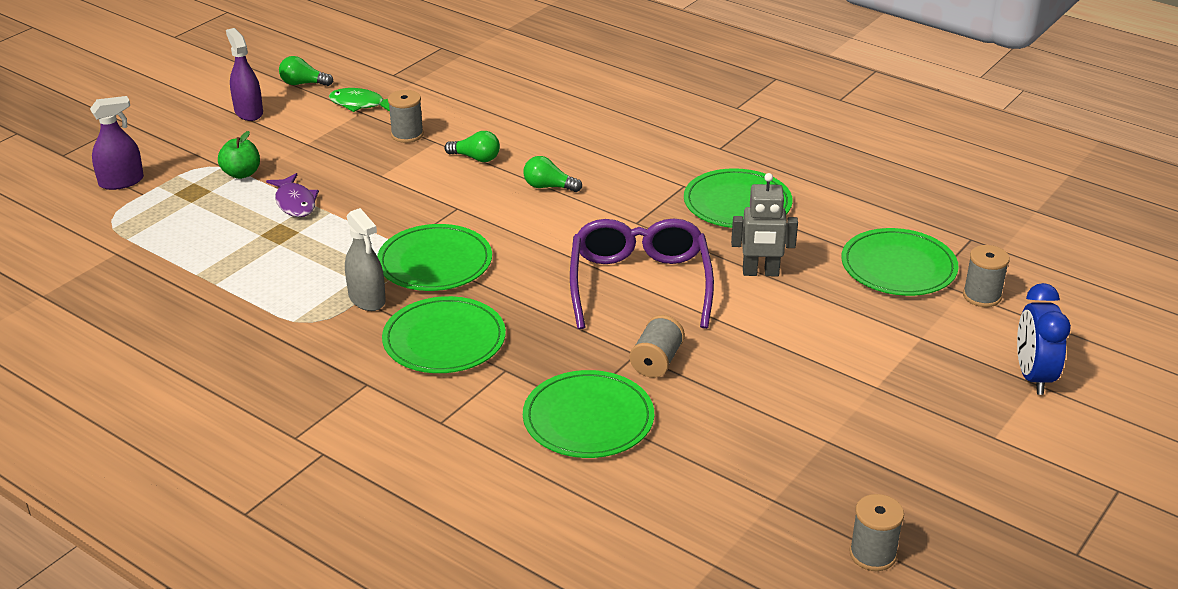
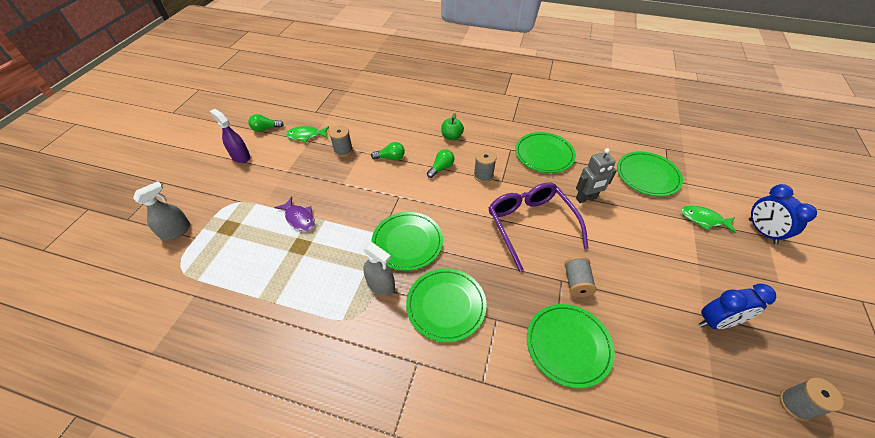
camera: 20 degrees left, 15 degrees up
(121, 181) = (176, 231): purple spray bottle -> grey spray bottle
(241, 173) = (255, 204): green apple -> green apple (451, 137)
(548, 187) = (441, 168): green light bulb -> green light bulb turned 135 degrees clockwise
(839, 451) = (716, 322): none -> blue clock
(942, 340) = (703, 219): none -> green fish
(982, 296) = (698, 184): grey spool -> grey spool (483, 175)

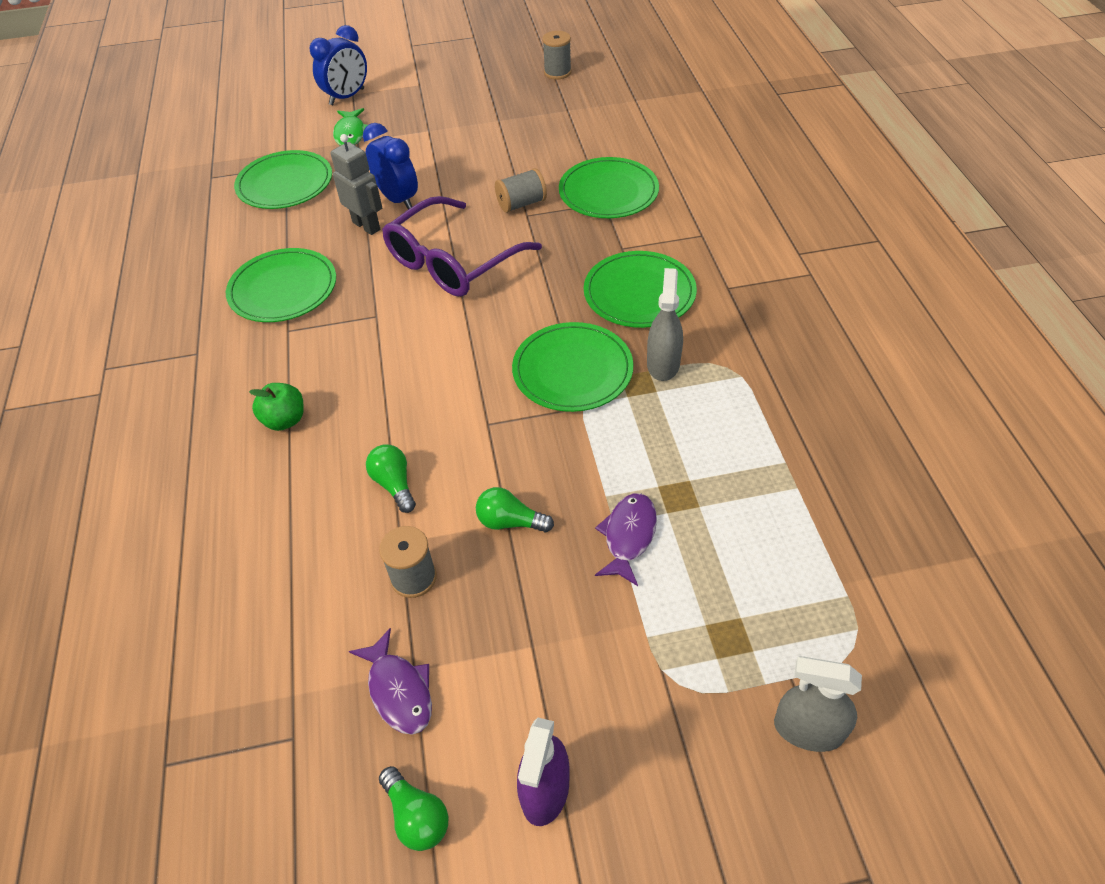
camera: 115 degrees left, 0 degrees up
(306, 136) = (399, 690): green fish -> purple fish
(441, 168) = (384, 399): green light bulb -> green light bulb (510, 522)
(483, 175) = (375, 340): grey spool -> none
(716, 322) = (501, 113): blue clock -> blue clock (397, 199)

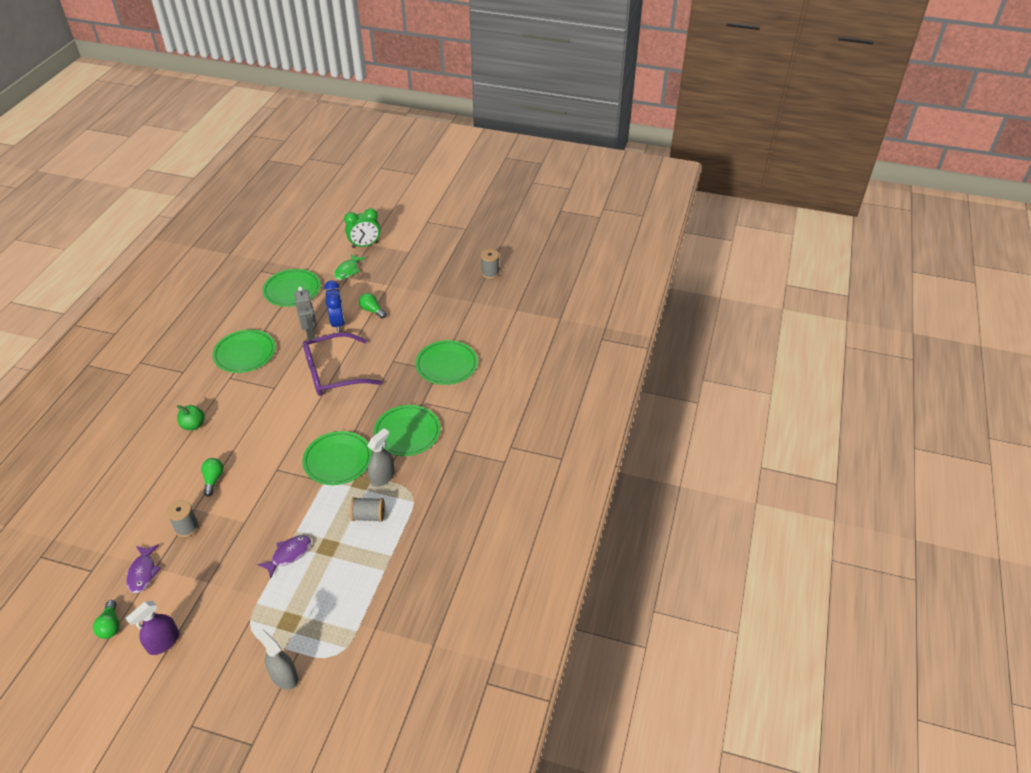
camera: 25 degrees right, 5 degrees down
(347, 97) = (365, 245): blue clock -> green clock
(510, 522) = (246, 522): green light bulb -> green light bulb (372, 310)
(521, 204) = (396, 353): grey spool -> grey spool (369, 516)

